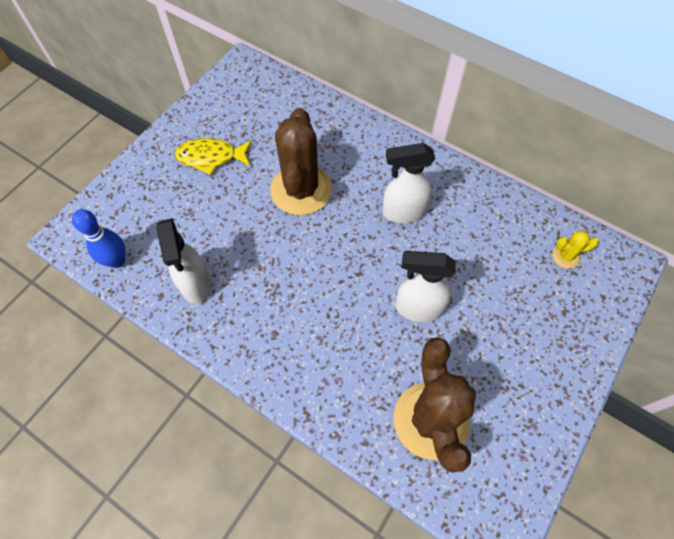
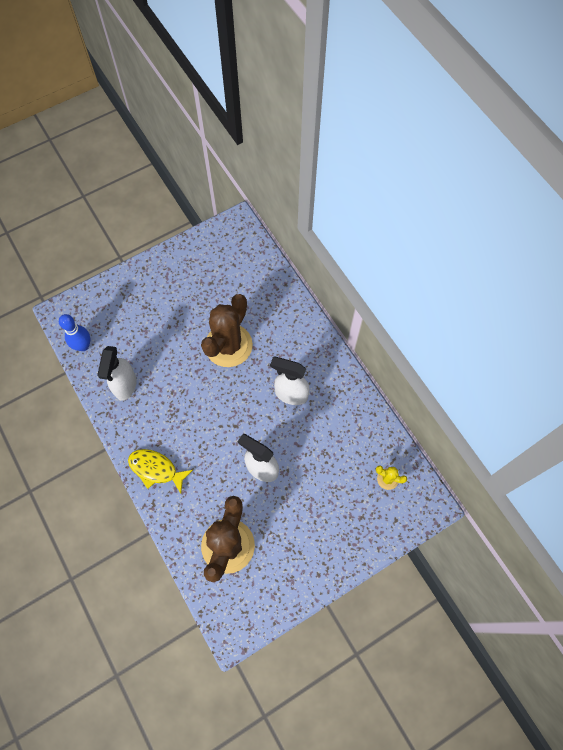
camera: 25 degrees right, 5 degrees up
(211, 157) = (179, 293): yellow fish -> yellow fish (156, 469)

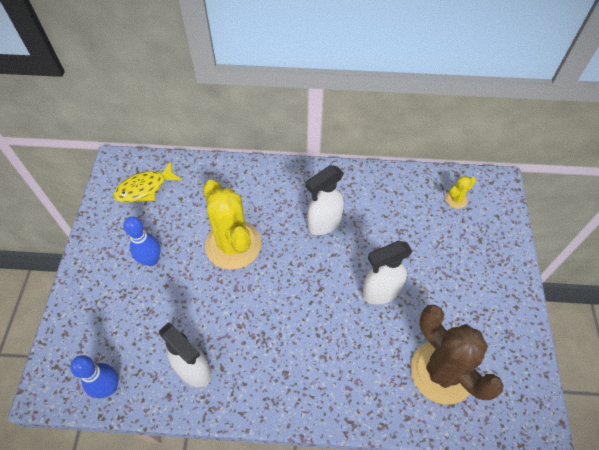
camera: 55 degrees left, 10 degrees down
(156, 469) = (313, 394): yellow fish -> yellow fish (145, 188)
(180, 303) = (151, 260): none -> blue bowling pin
(228, 345) = (233, 245): brown cactus -> yellow cactus

